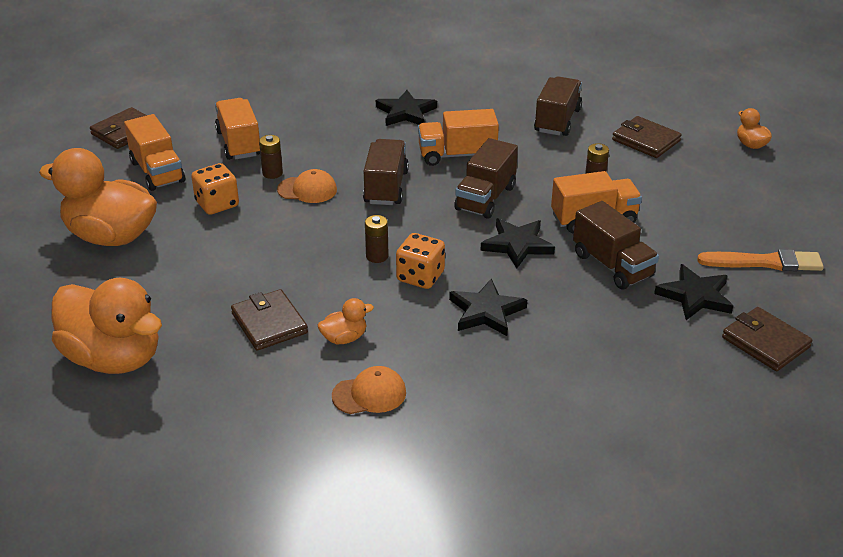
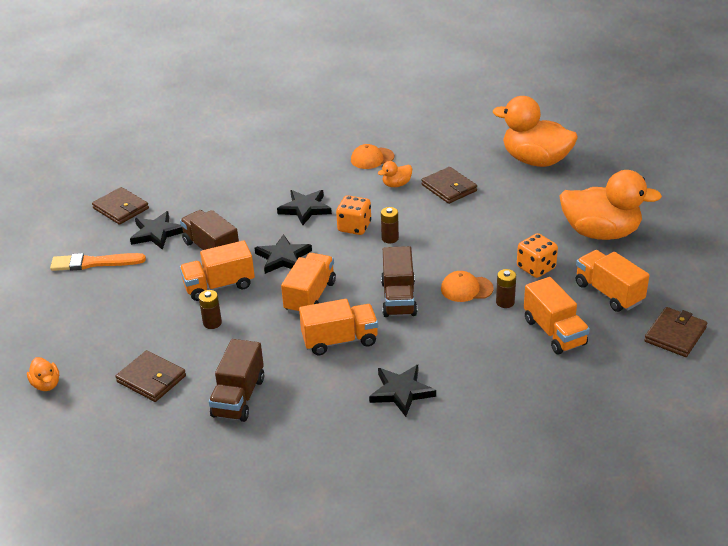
camera: 175 degrees right, 0 degrees up
(485, 198) = (310, 296): brown truck -> orange truck

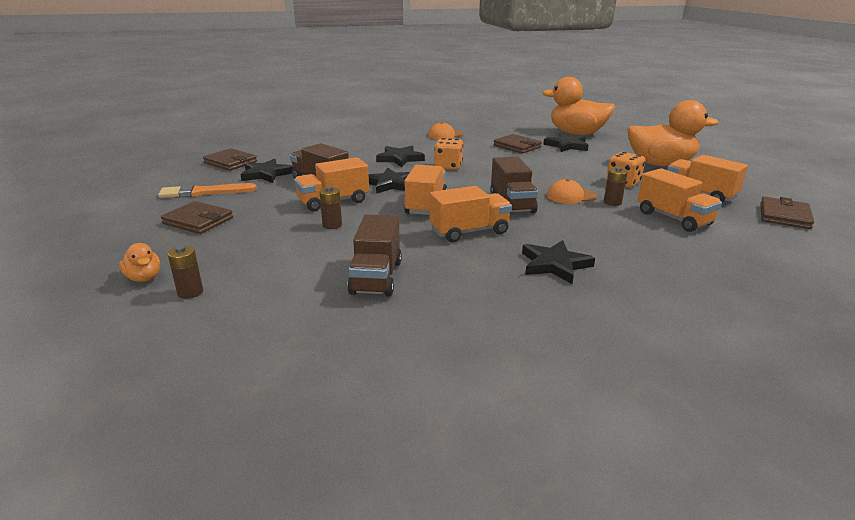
camera: 10 degrees left, 10 degrees down
(151, 379) = (271, 268): brown wallet -> brown wallet (198, 221)
(390, 238) = (483, 171): brown battery -> brown battery (190, 292)
(396, 184) = (472, 146): orange duck -> none
(510, 188) = (566, 145): none -> black star

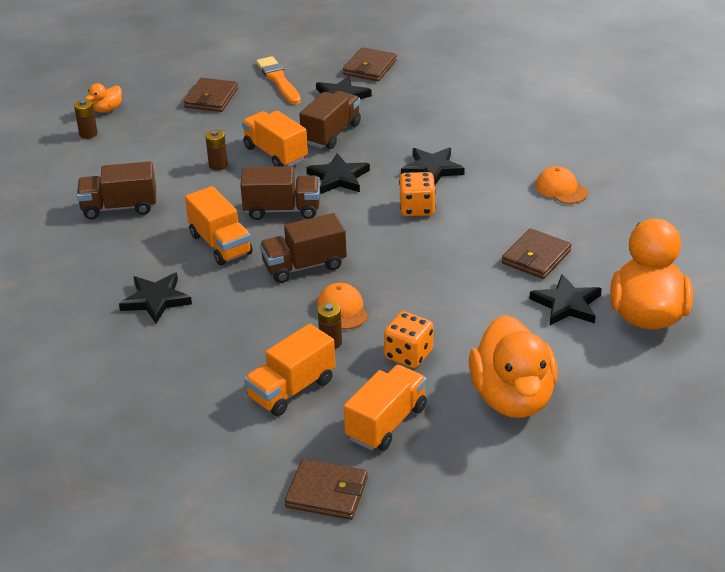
camera: 80 degrees right, 10 degrees up
(426, 205) = (282, 210): orange truck -> brown truck

